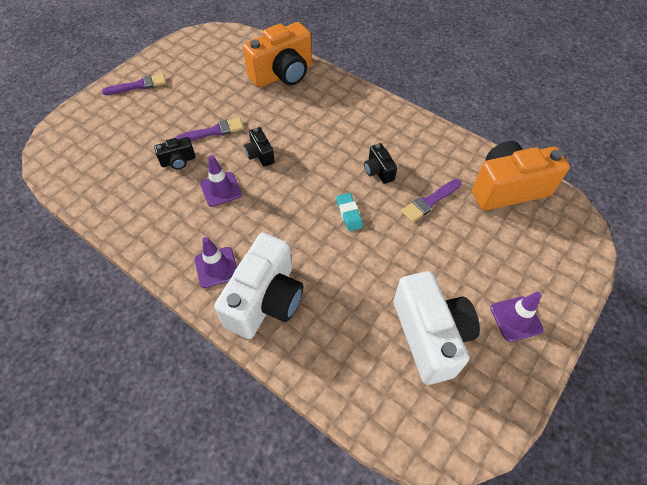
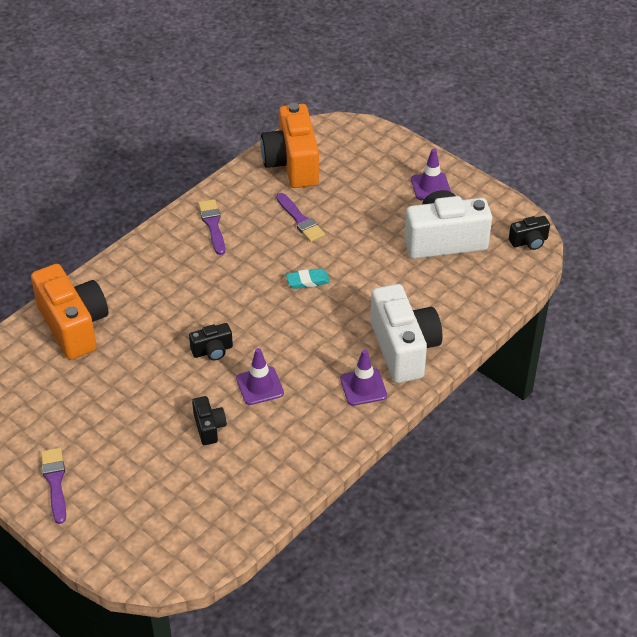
camera: 85 degrees left, 10 degrees down
(214, 131) = (165, 394): purple brush -> purple brush (212, 225)
(266, 300) = (403, 349): white camera -> white camera turned 45 degrees clockwise
(378, 171) = (254, 253): black camera -> black camera (529, 242)

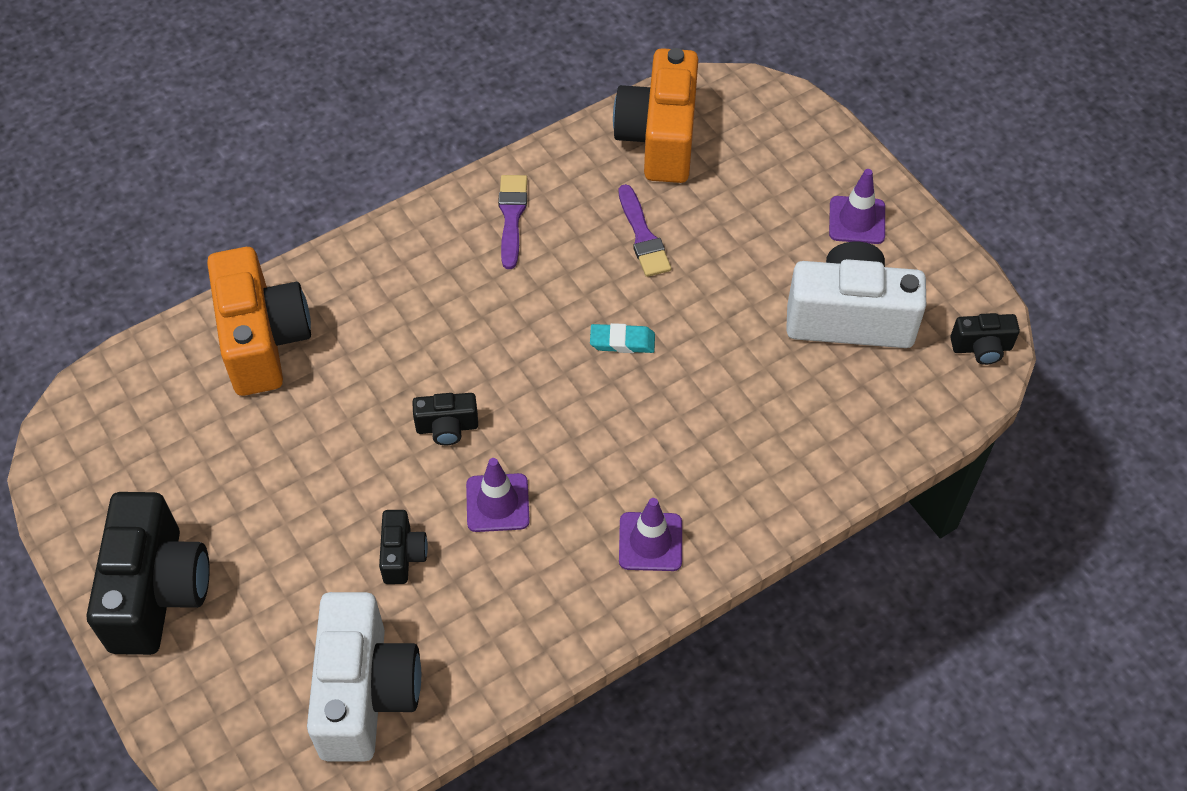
camera: 15 degrees right, 10 degrees up
(55, 482) = (157, 591): purple brush -> black camera
(403, 349) = (731, 490): white camera -> white camera (365, 693)

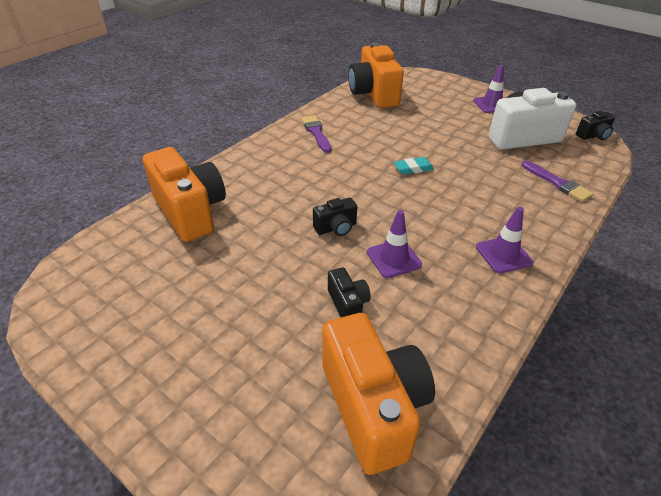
camera: 20 degrees left, 15 degrees down
(157, 591) = (162, 382): black camera -> none
(365, 693) = (373, 407): white camera -> orange camera
(643, 236) = (392, 127): purple brush -> purple brush (557, 183)

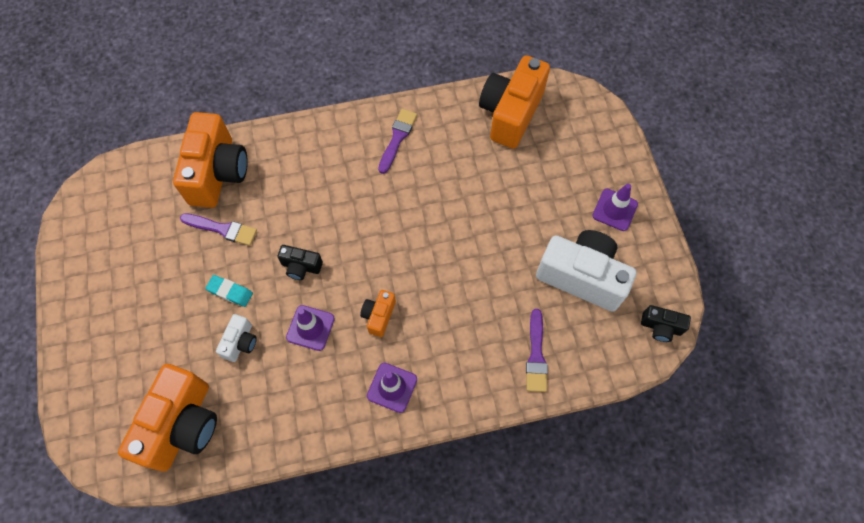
camera: 40 degrees right, 25 degrees up
(236, 242) = (222, 229): none -> purple brush
(348, 304) = (240, 342): black camera -> white camera
(413, 168) = (430, 245): turquoise eraser -> turquoise eraser (230, 292)
(434, 222) = (379, 316): none -> orange camera

